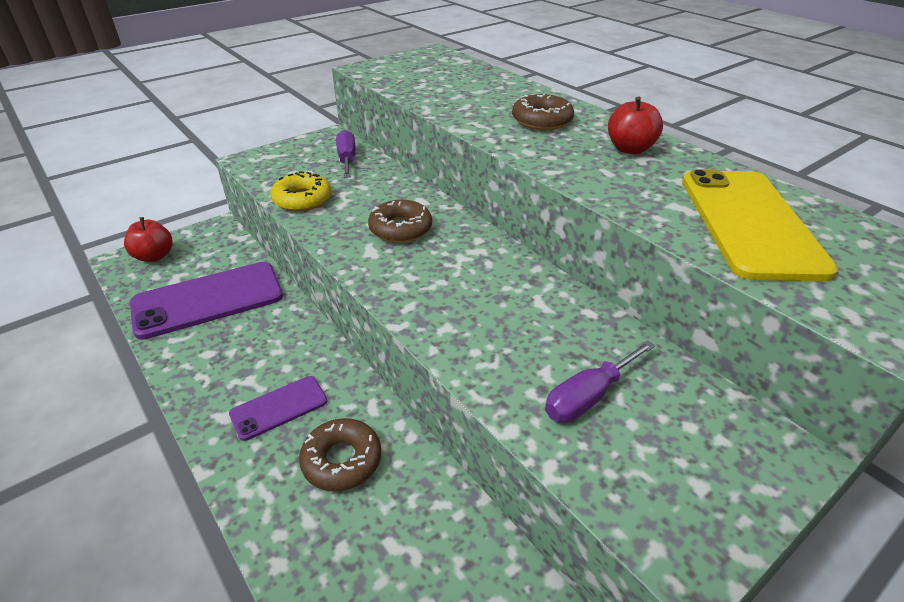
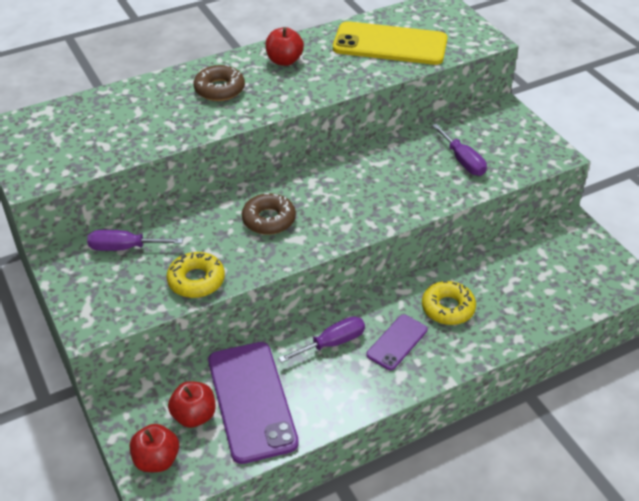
camera: 80 degrees left, 5 degrees up
(198, 268) = (194, 416): none -> red apple
(279, 407) = (397, 342): purple phone -> purple phone turned 60 degrees clockwise
(281, 348) = (332, 343): none -> purple screwdriver
(342, 460) = (448, 308): brown donut -> yellow donut

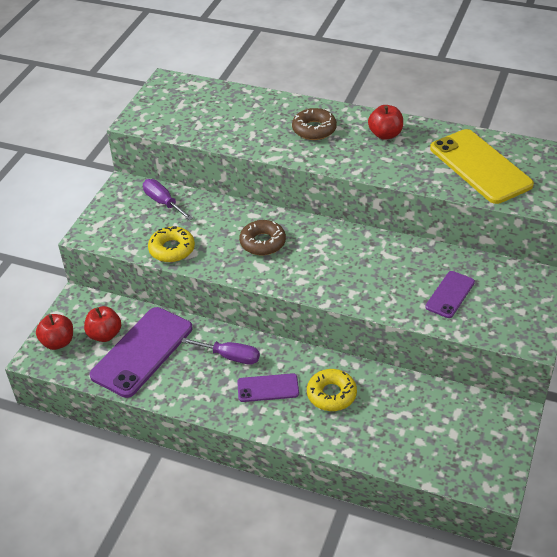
camera: 50 degrees right, 0 degrees up
(462, 161) = (450, 294): purple screwdriver -> purple phone

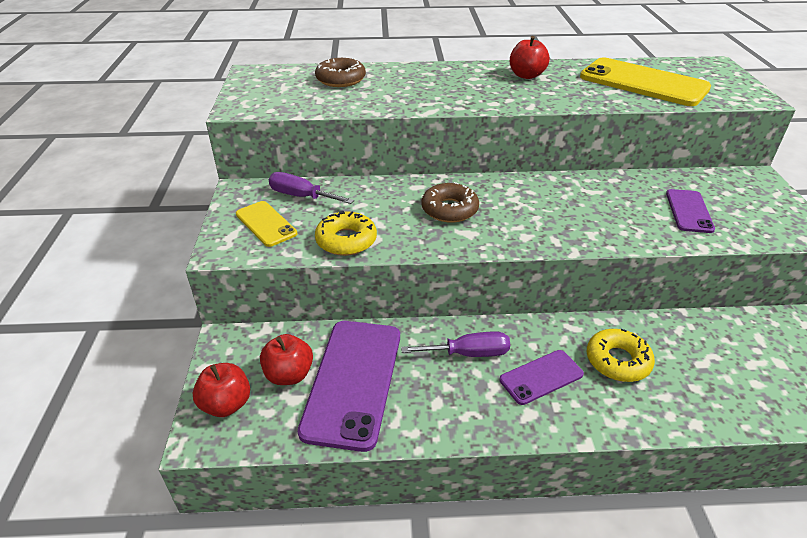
camera: 25 degrees left, 5 degrees down
(126, 220) = (266, 224): none -> yellow phone
(314, 129) = (451, 83): brown donut -> brown donut (340, 79)

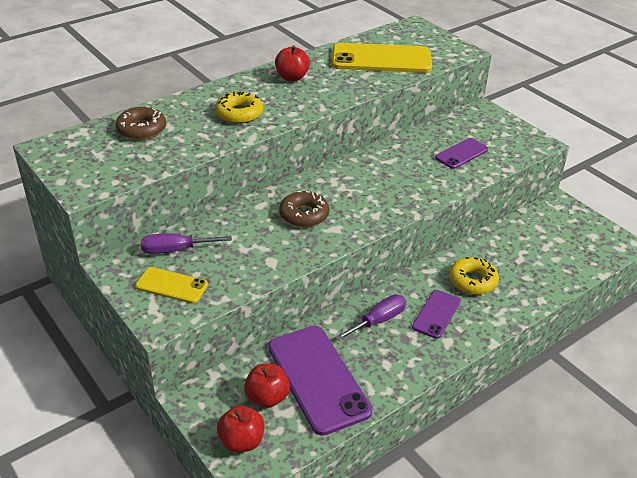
camera: 35 degrees left, 0 degrees up
(346, 240) = (251, 272): yellow donut -> yellow donut (239, 114)
(689, 211) = (461, 154): purple phone -> purple phone turned 75 degrees clockwise

